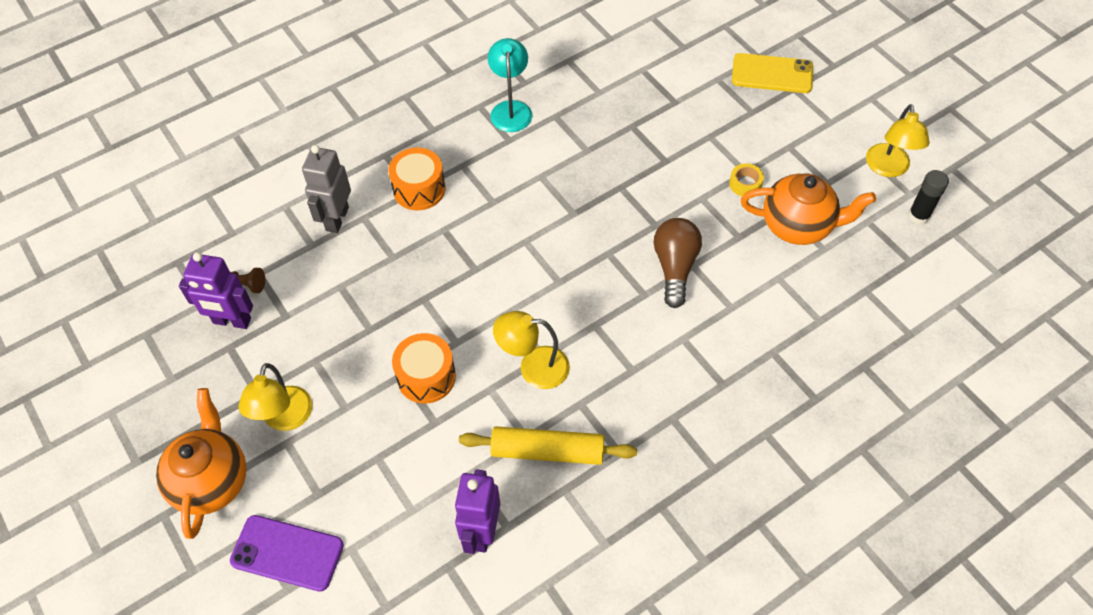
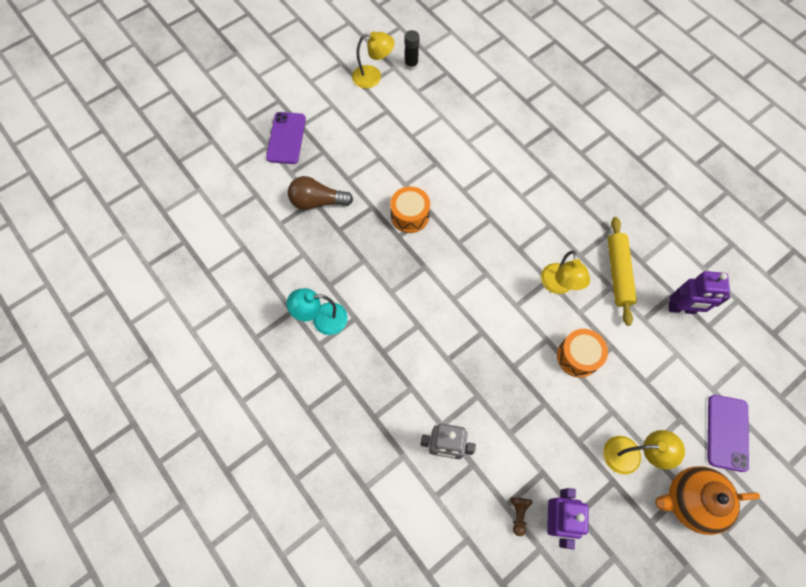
camera: 95 degrees left, 10 degrees up
(419, 189) = (409, 384): orange drum -> orange drum (409, 216)
(675, 267) = (466, 201): brown light bulb -> brown light bulb (317, 201)
(745, 184) = (391, 158): yellow tape -> none
(772, 74) = (286, 138): yellow phone -> purple phone
(798, 226) = (425, 129): orange teapot -> none

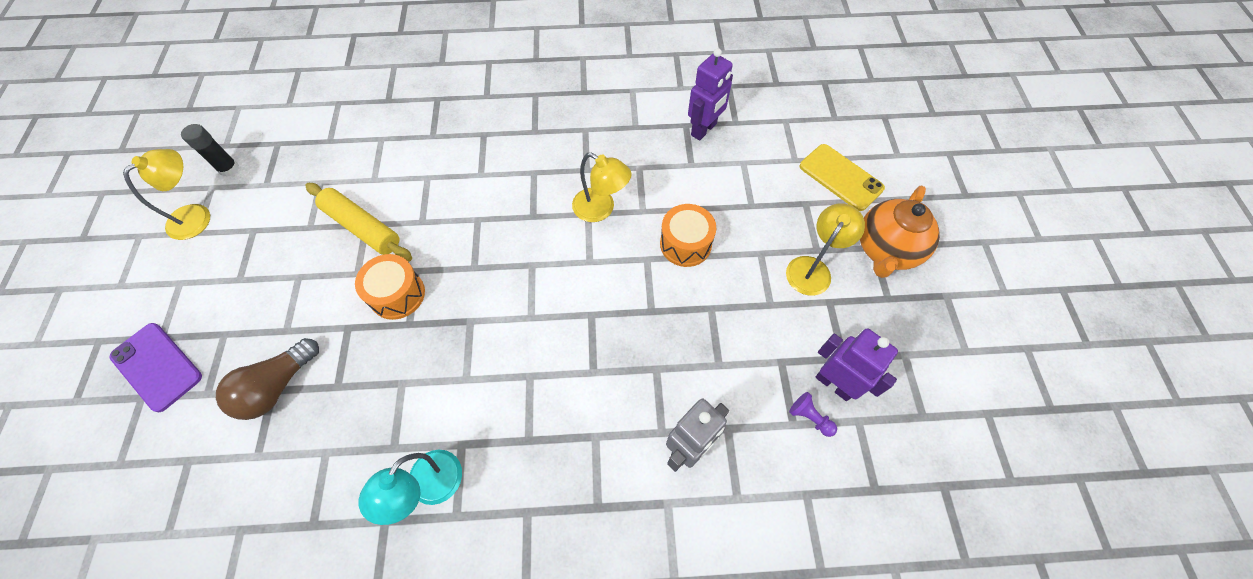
camera: 55 degrees left, 5 degrees down
(518, 514) = (809, 417): brown pawn -> purple pawn
(618, 273) = (631, 152): yellow rolling pin -> yellow rolling pin (362, 227)
(727, 432) = (840, 177): purple phone -> yellow phone

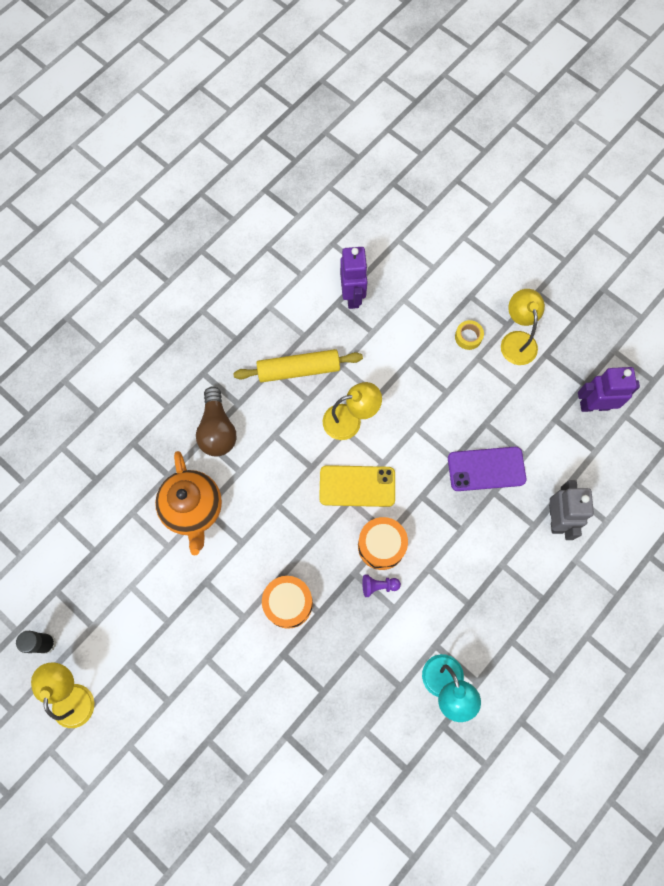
camera: 45 degrees left, 10 degrees up
(157, 366) = (192, 801): purple phone -> purple phone (486, 469)
(277, 386) = (287, 730): brown light bulb -> brown light bulb (217, 430)
(362, 227) = (206, 586): yellow rolling pin -> yellow rolling pin (298, 369)
(685, 244) = (428, 394): orange drum -> orange drum (381, 546)
(769, 231) = (468, 337): none -> yellow tape
(809, 417) = (600, 438): purple pawn -> purple pawn (378, 586)
(840, 177) = (473, 256): yellow phone -> yellow phone (357, 486)
(885, 250) = (545, 288): orange teapot -> orange teapot (193, 509)

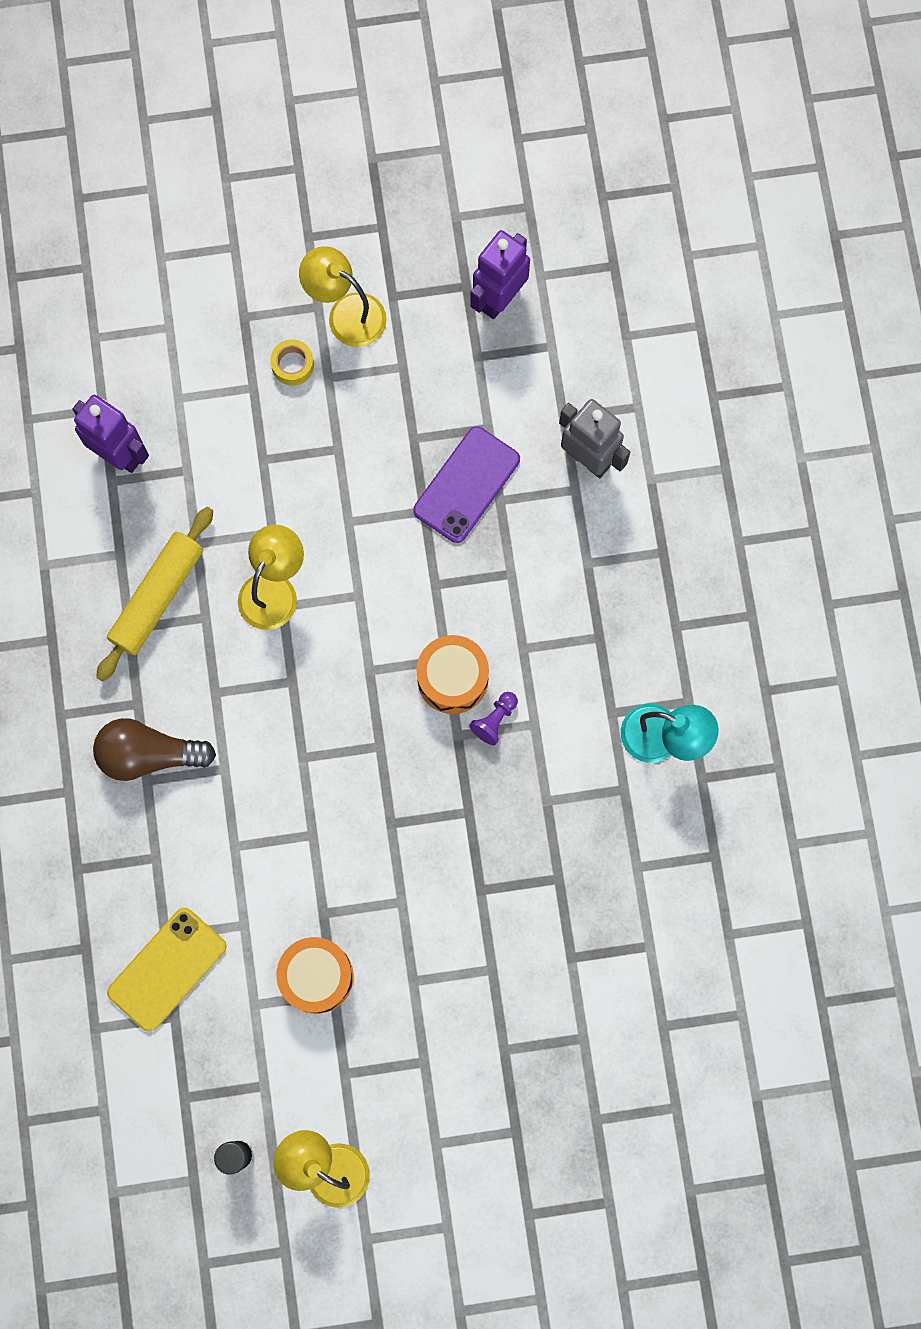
camera: 50 degrees left, 5 degrees up
(193, 509) = (223, 860): orange teapot -> none
(217, 430) = (149, 754): brown light bulb -> brown light bulb turned 150 degrees clockwise
(288, 603) = (428, 838): orange drum -> orange drum (316, 976)
(357, 486) = (360, 647): yellow phone -> yellow phone (167, 969)

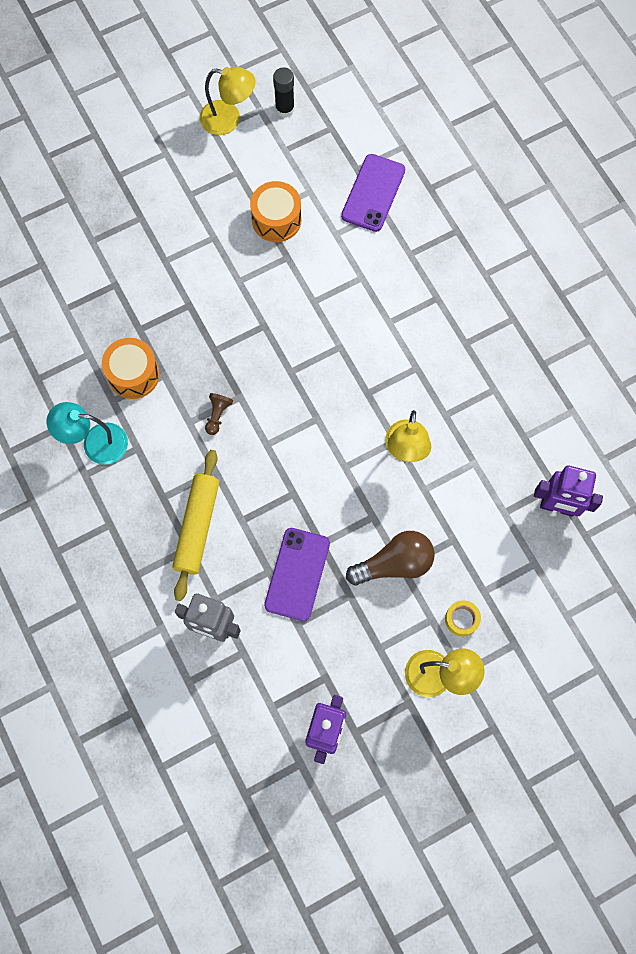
camera: 160 degrees right, 5 degrees down
(149, 754) = (443, 314): brown light bulb -> brown light bulb (394, 564)
(157, 597) = (484, 417): yellow rolling pin -> yellow rolling pin (197, 527)
(167, 969) = (373, 193): yellow phone -> purple phone
(452, 679) = (257, 432): orange drum -> orange drum (133, 374)
(495, 720) = (217, 415): purple pawn -> brown pawn

